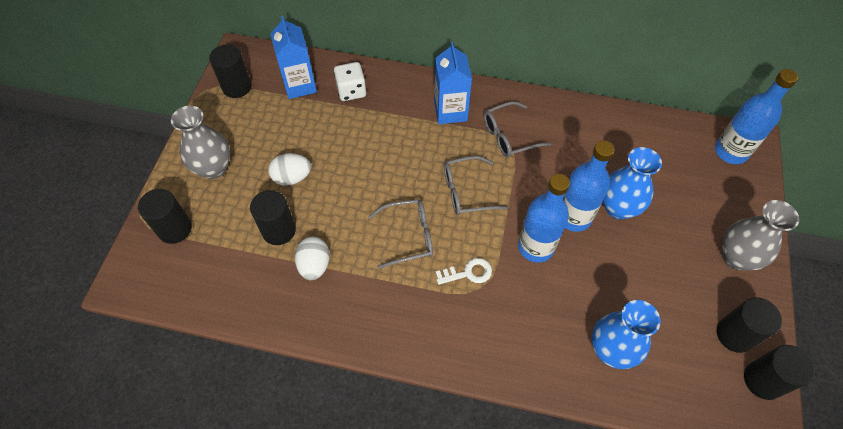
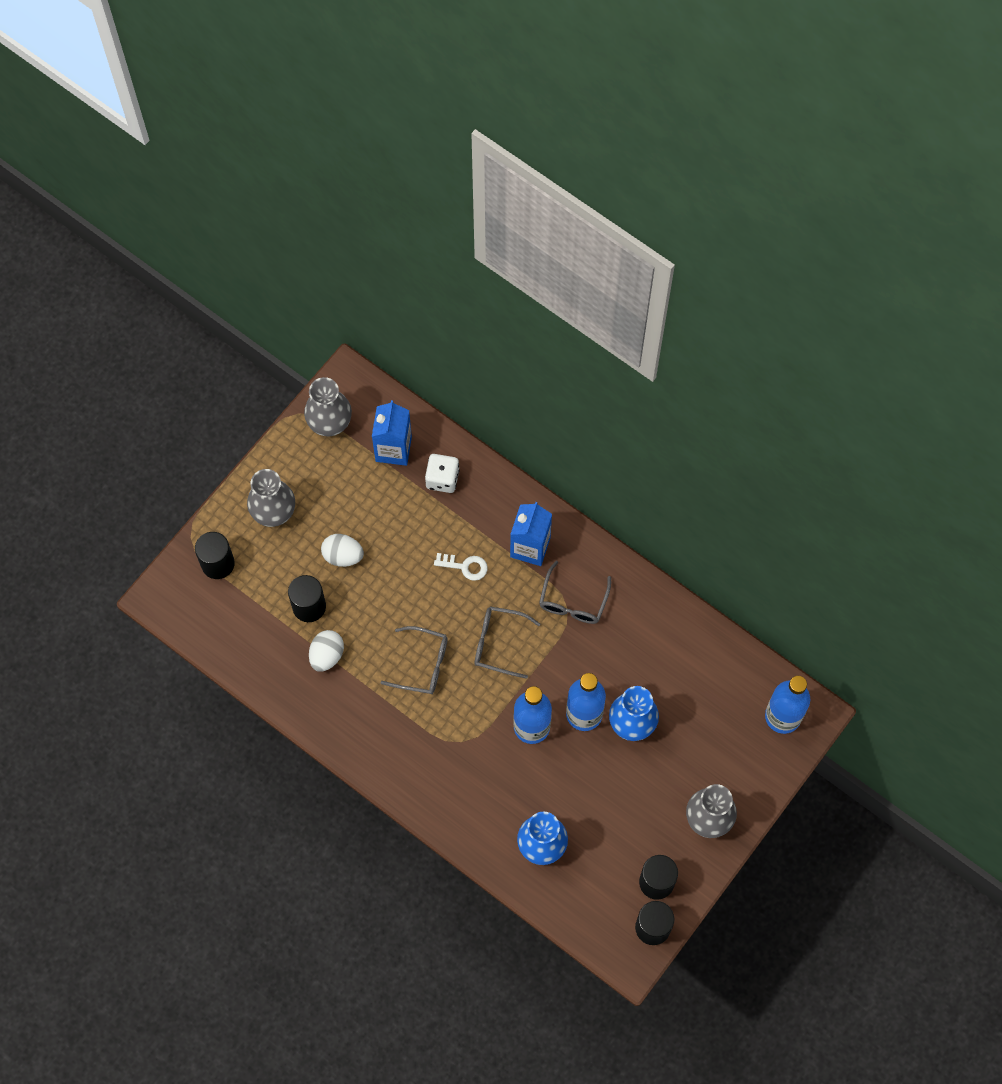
camera: 25 degrees right, 10 degrees up
(237, 87) = (330, 423): black cylinder -> grey vase
(468, 273) = (458, 723): white key -> white key (465, 566)
(509, 136) = (573, 601): grey glasses -> grey glasses turned 75 degrees counterclockwise

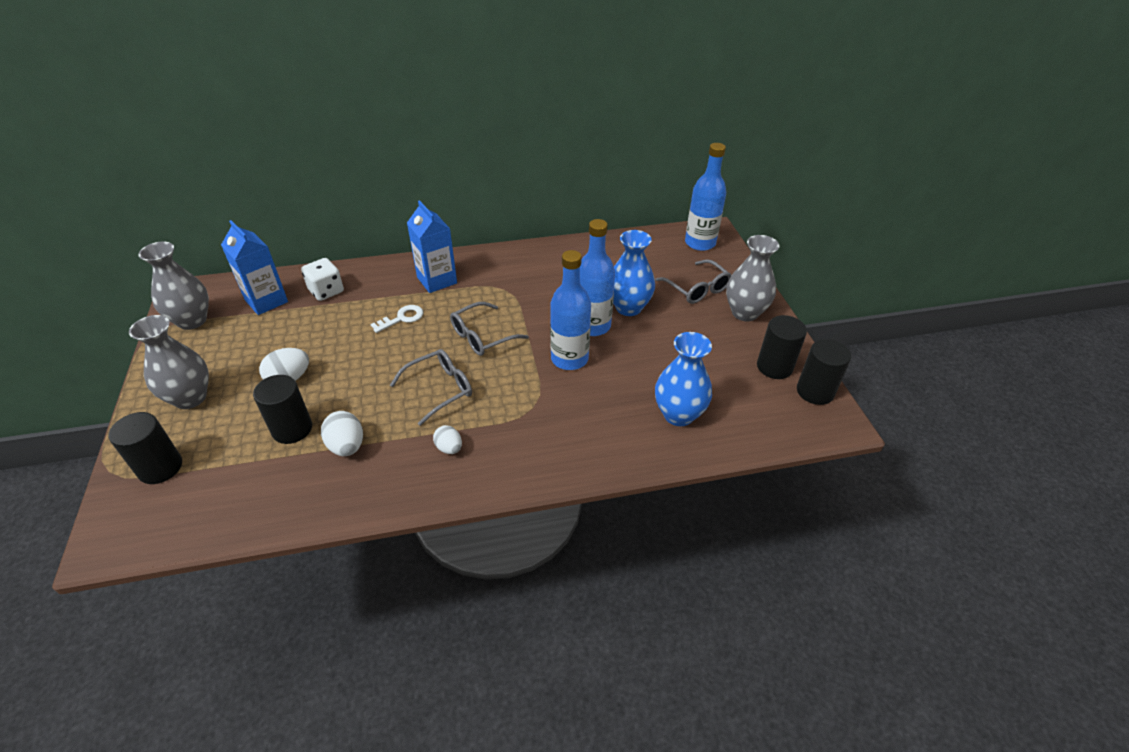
camera: 50 degrees left, 25 degrees down
(381, 720) = (449, 448): none -> white egg
(573, 601) = (503, 283): grey glasses -> grey glasses (697, 289)

